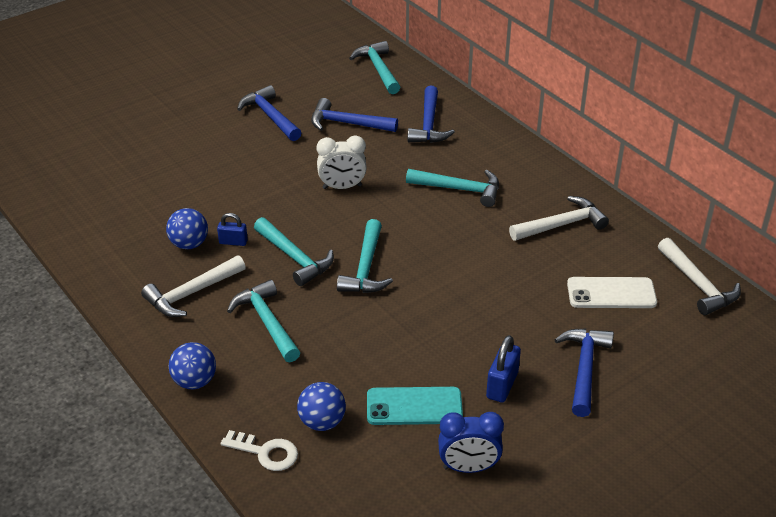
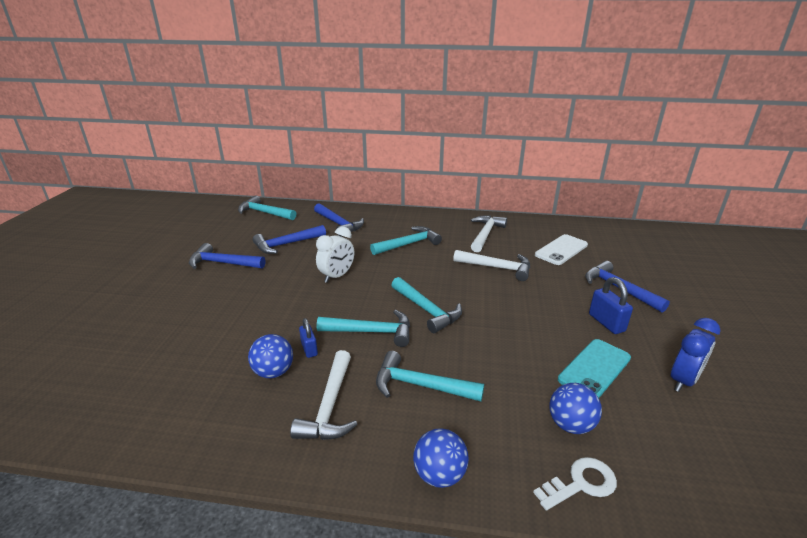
camera: 45 degrees left, 10 degrees down
(233, 242) = (309, 349): blue padlock -> blue padlock turned 75 degrees counterclockwise
(698, 284) = (582, 227): white hammer -> white hammer (497, 268)

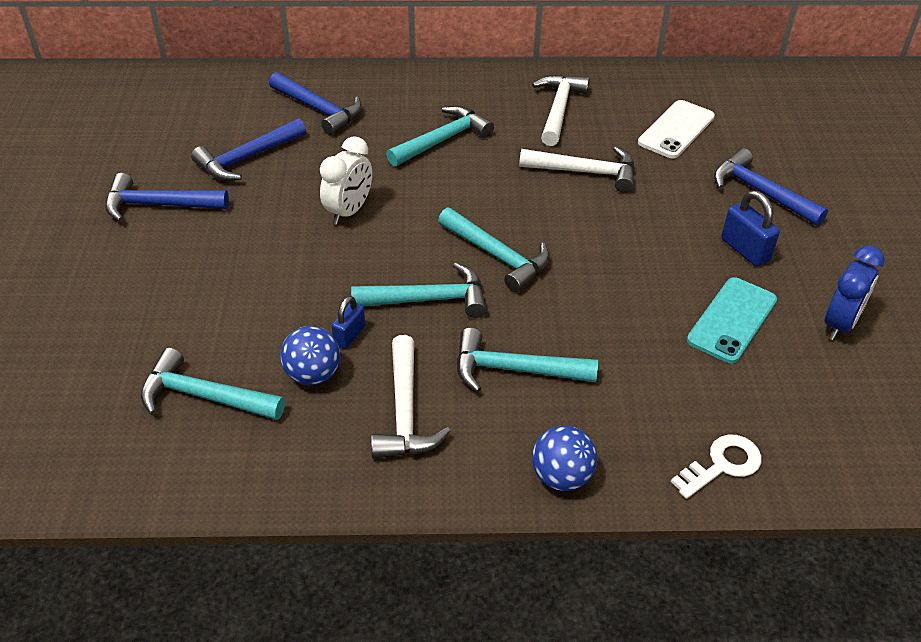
camera: 10 degrees left, 15 degrees up
(264, 213) = (183, 96): turquoise hammer -> turquoise hammer (205, 396)
(309, 349) = (349, 335): blue padlock -> blue padlock turned 60 degrees clockwise
(570, 425) = (706, 398): blue ball -> none

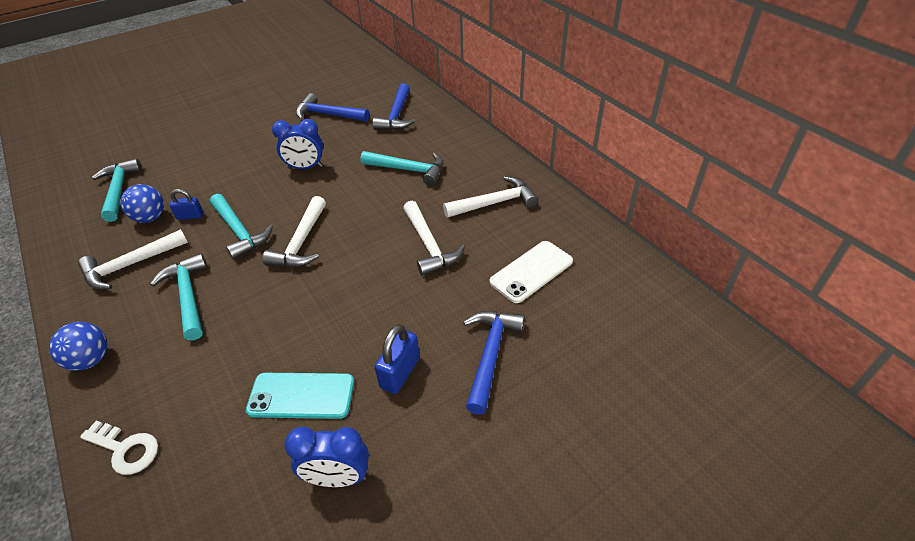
camera: 60 degrees right, 0 degrees up
(159, 205) = (266, 109): blue hammer -> none
(349, 211) = (305, 167): white clock -> blue clock
(497, 256) = (301, 242): turquoise hammer -> white hammer
(676, 130) = (531, 271): white phone -> white phone turned 45 degrees counterclockwise

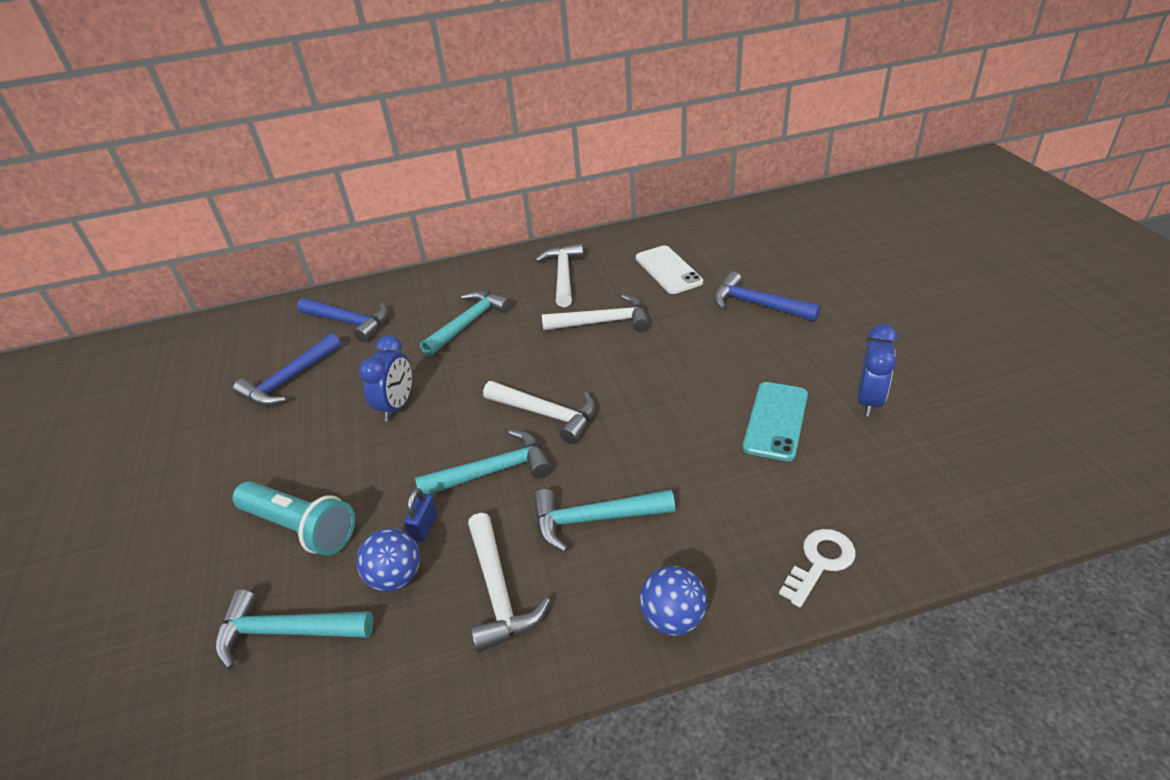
camera: 70 degrees left, 5 degrees down
(195, 168) = (301, 527): none -> turquoise flashlight
(400, 372) = (763, 356): blue padlock -> none

